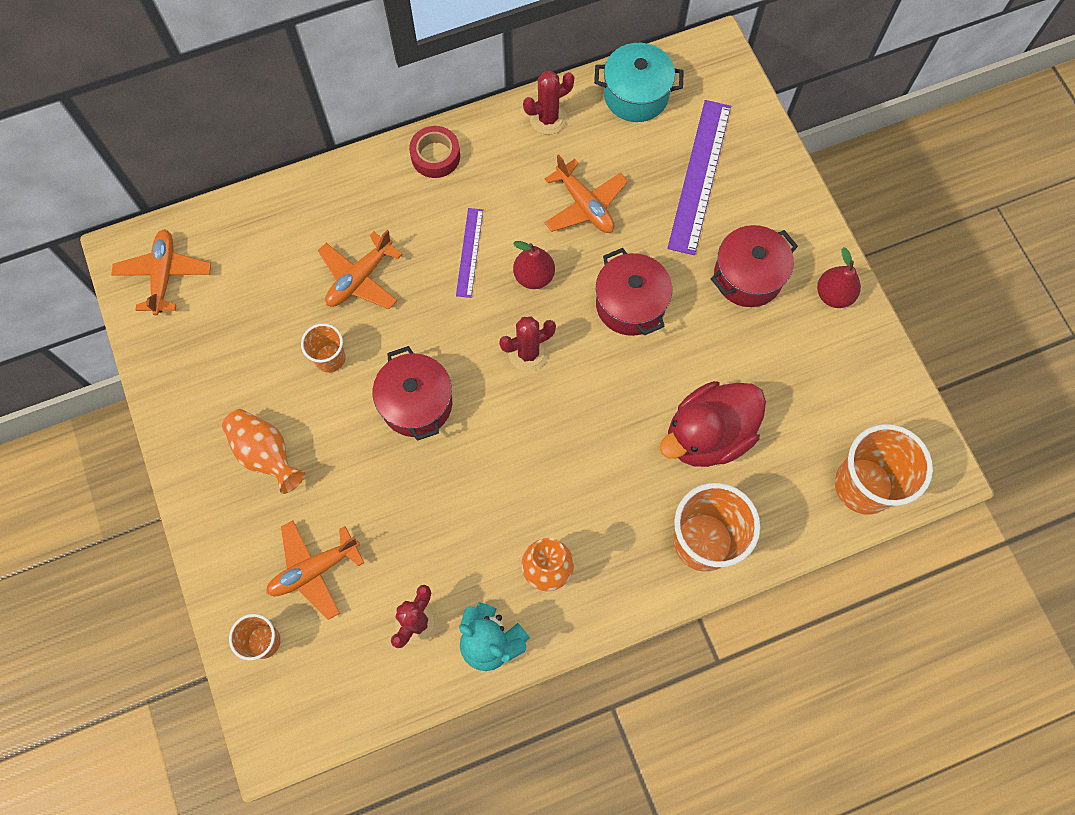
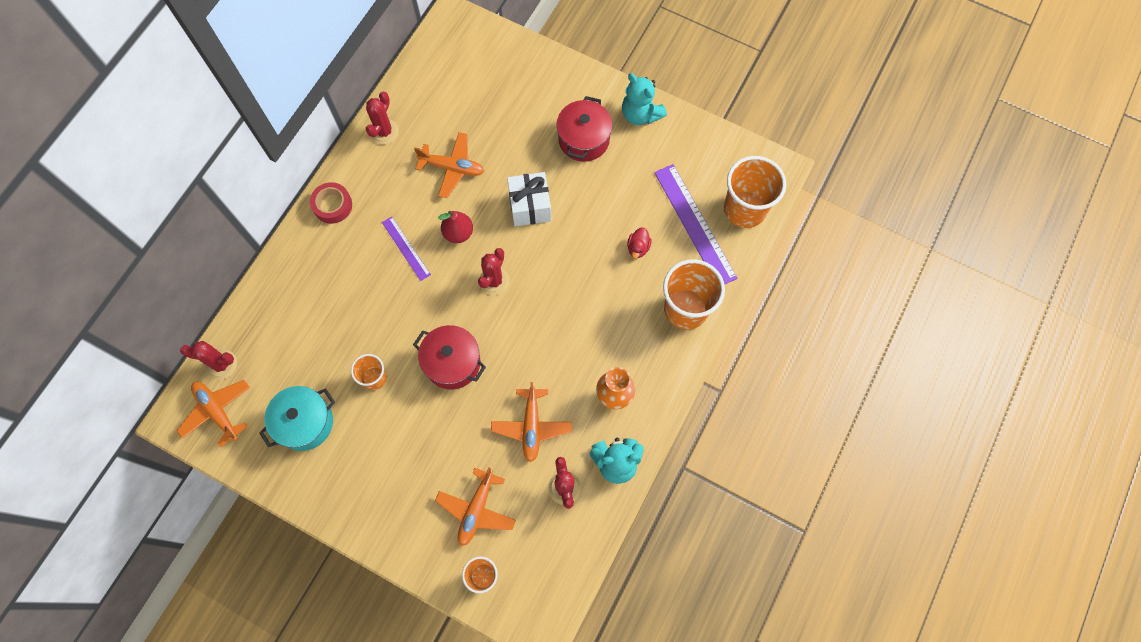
camera: 40 degrees left, 0 degrees up
(205, 233) = (221, 364): none -> red cactus
(266, 454) = (385, 467): orange vase -> none
(360, 278) = (350, 315): orange plane -> orange plane (531, 426)
(630, 304) = (530, 206): red pot -> white gift
(636, 95) = (426, 79): turquoise pot -> turquoise pot (305, 423)
(699, 176) = (506, 101): purple ruler -> purple ruler (694, 224)
(708, 435) = (638, 248): red duck -> red duck, size x0.41
(833, 295) = (640, 114): red pear -> turquoise teddy bear

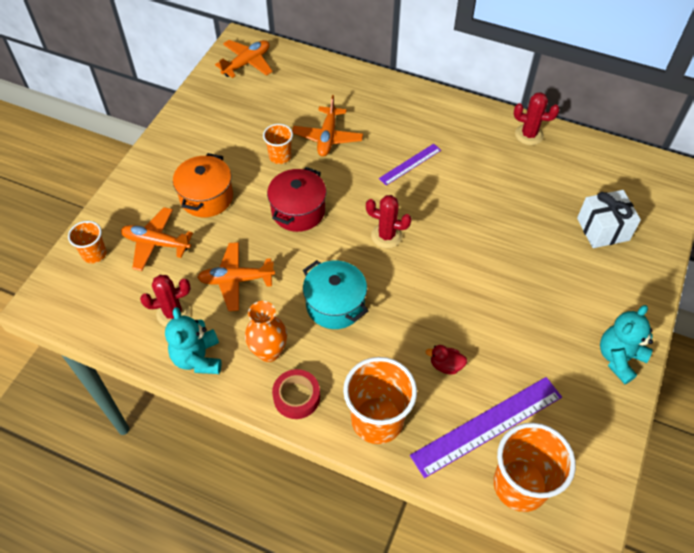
camera: 85 degrees right, 15 degrees down
(221, 364) = (287, 60): red cactus -> none
(305, 423) = (238, 116): turquoise pot -> turquoise pot (335, 305)
(332, 205) = (443, 108): red tape -> red tape (296, 397)
(421, 457) = (206, 197): none -> orange pot
(452, 168) = (503, 190): orange plane -> orange plane (327, 137)
(458, 233) = (433, 202): red pear -> none
(530, 206) = (475, 259): white gift -> white gift (603, 229)
(584, 139) = (568, 302): red pot -> none

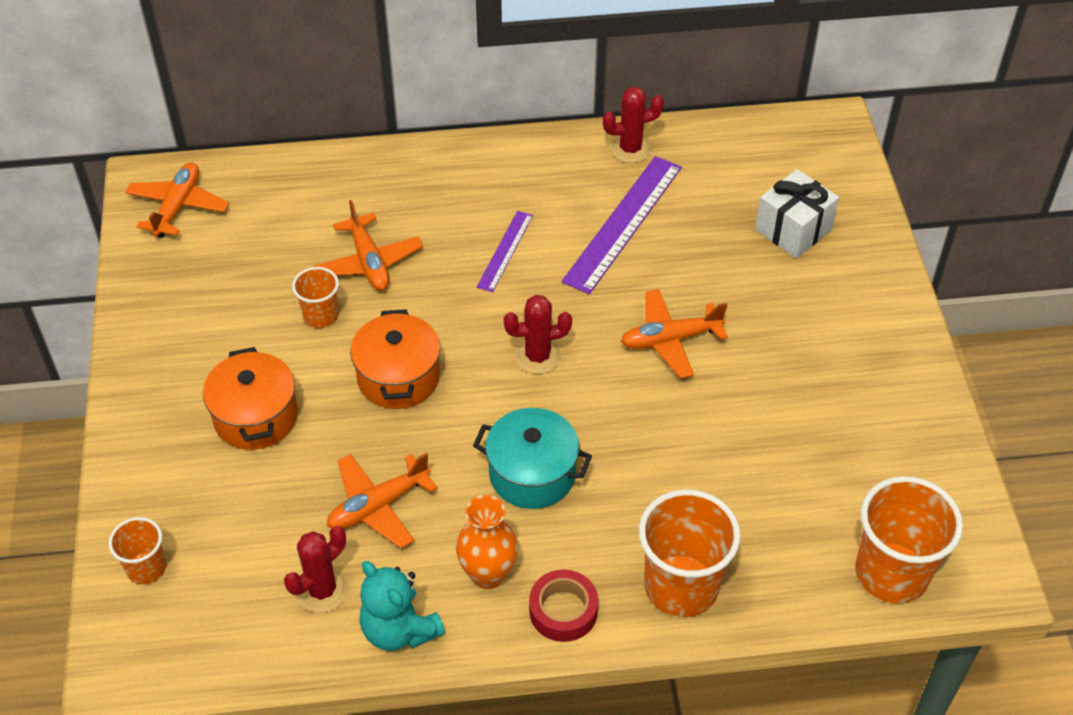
camera: 30 degrees left, 5 degrees down
(156, 243) = (228, 511): orange plane -> orange plane (670, 340)
(298, 211) = (398, 377): red pot -> orange pot
(446, 365) = (718, 480): red duck -> none
(487, 426) = (812, 526): purple ruler -> purple ruler (623, 223)
(619, 358) = (906, 374): turquoise teddy bear -> none

